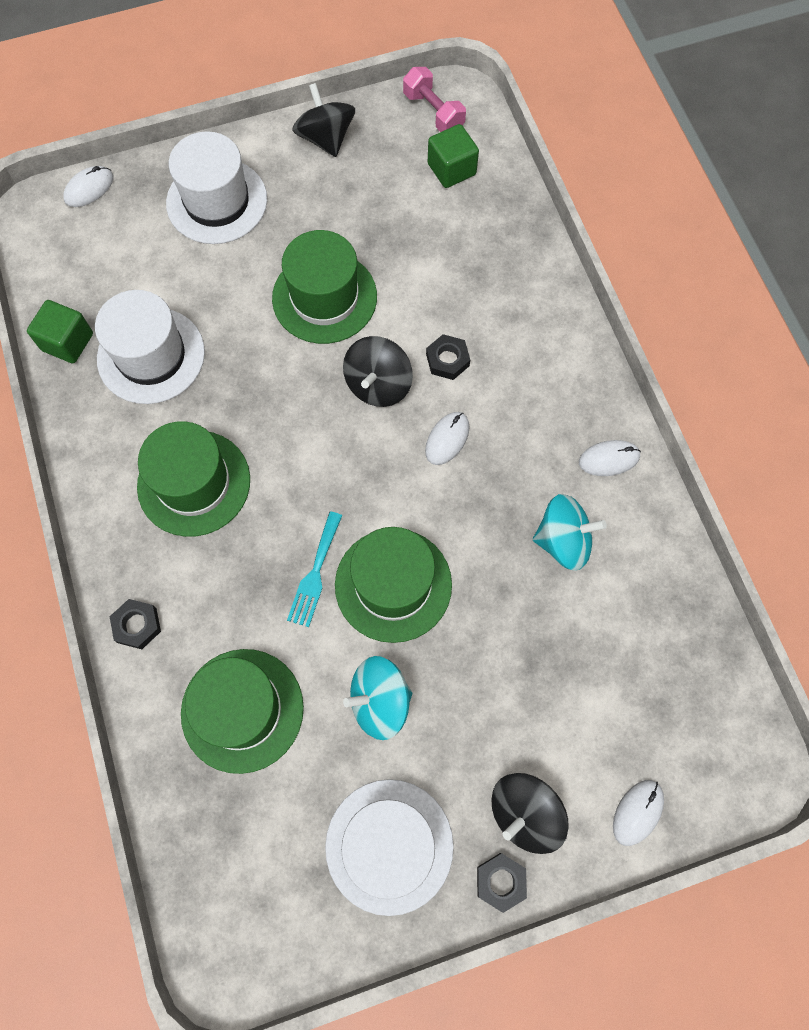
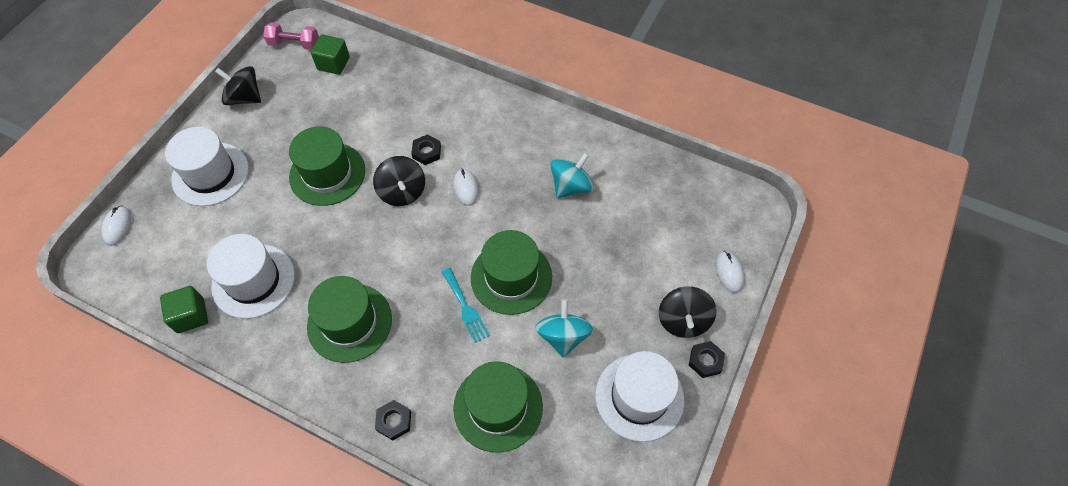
camera: 45 degrees left, 10 degrees down
(380, 701) = (563, 336): turquoise spinning top -> turquoise spinning top turned 150 degrees clockwise
(609, 459) = (553, 133): white mouse -> none

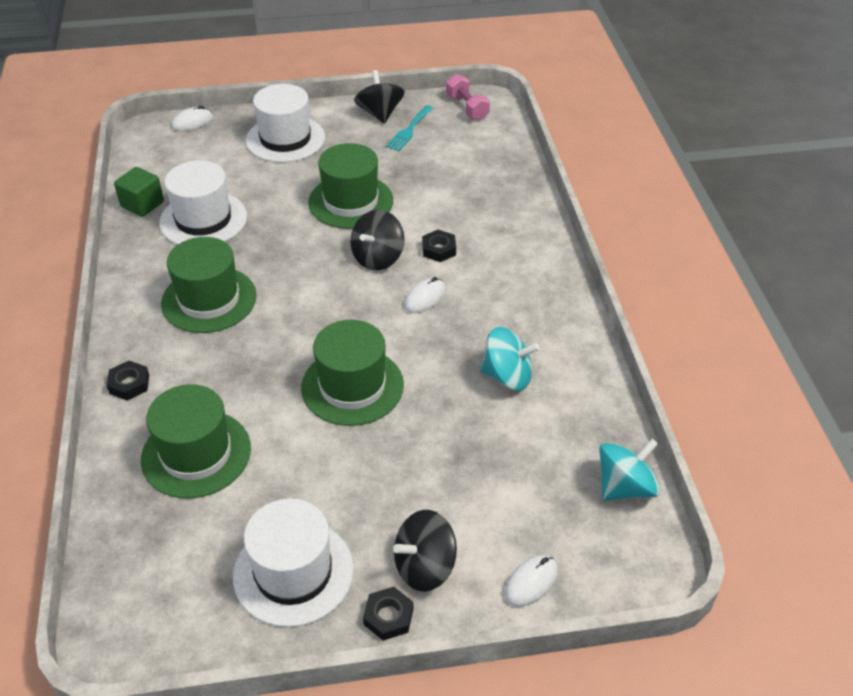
camera: 55 degrees right, 15 degrees down
(333, 63) = (472, 140): green cube -> none
(465, 308) = (288, 370): turquoise fork -> turquoise fork (409, 130)
(563, 336) = (317, 465): turquoise spinning top -> turquoise spinning top (625, 487)

